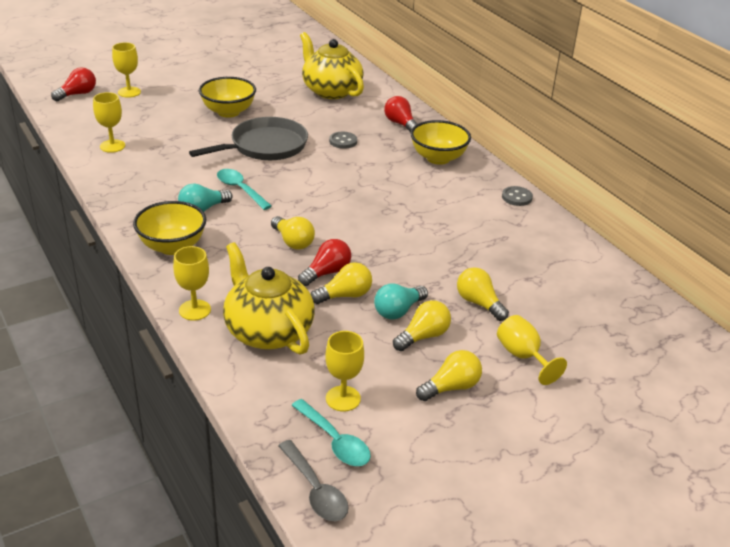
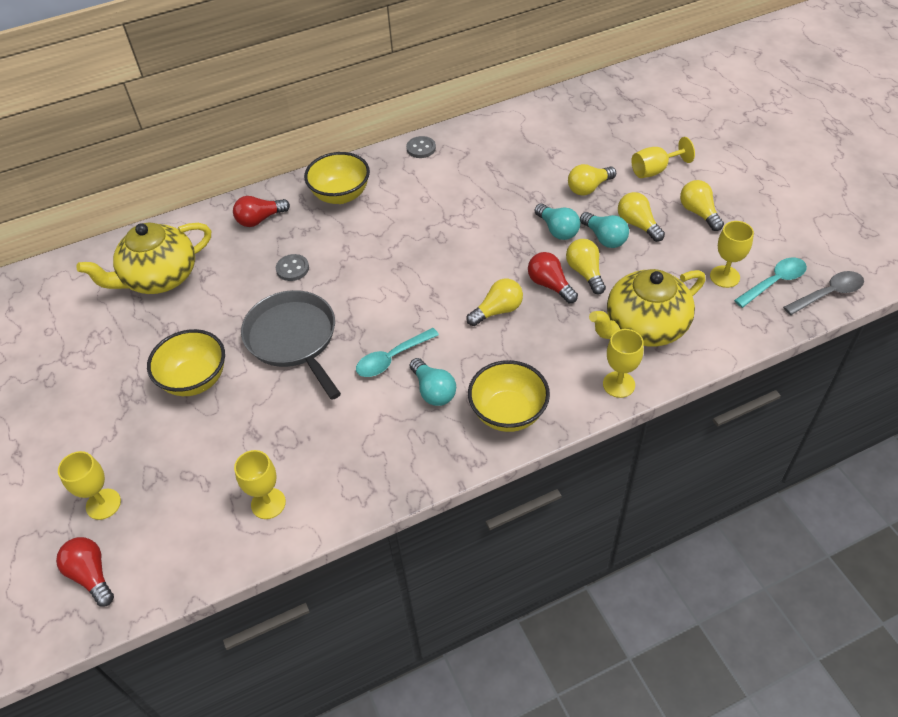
camera: 80 degrees left, 15 degrees up
(407, 279) = (557, 230): none -> turquoise light bulb

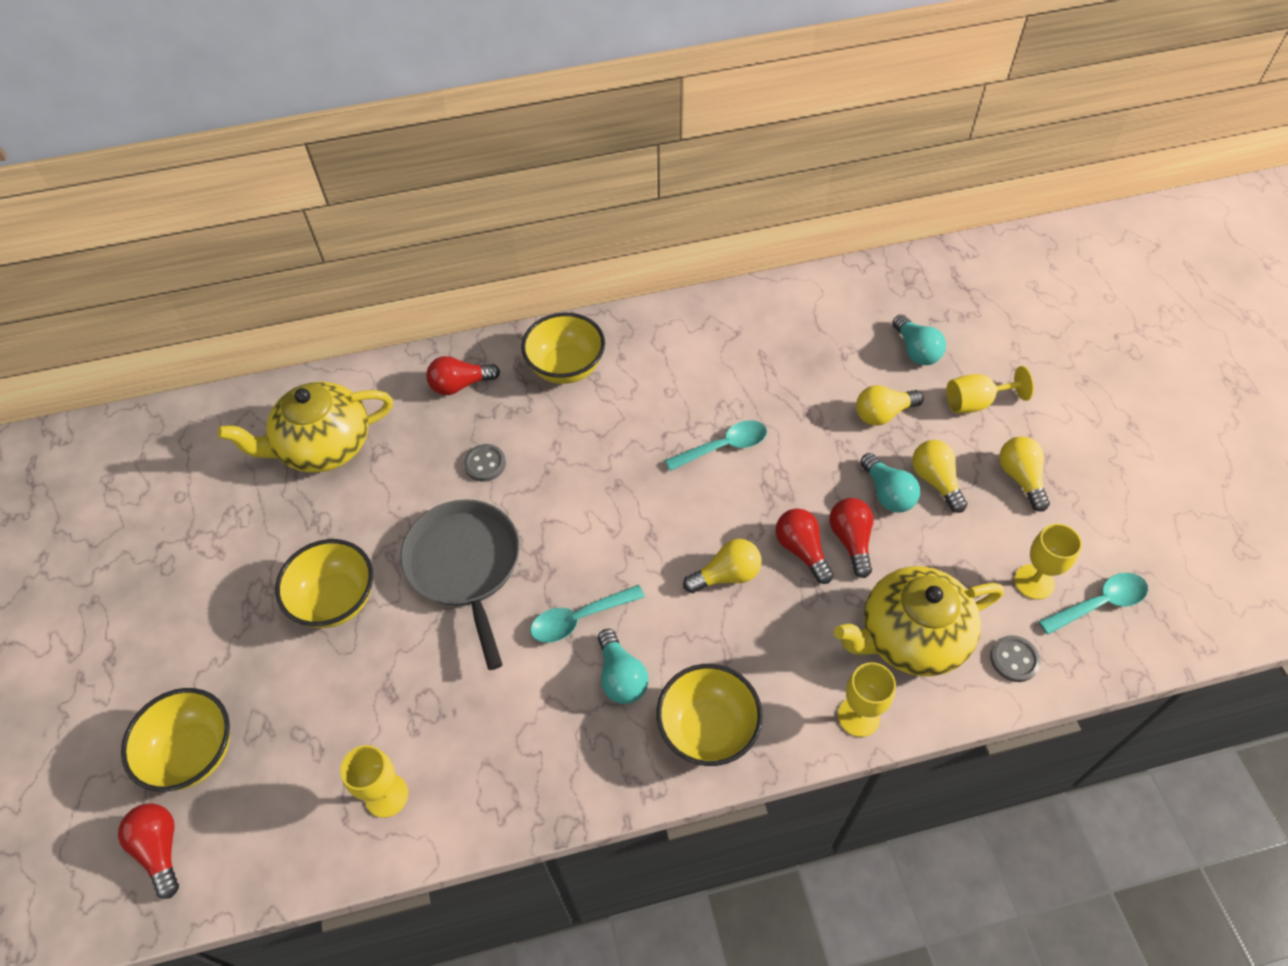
camera: 10 degrees right, 5 degrees up
(103, 504) = (194, 753): yellow goblet -> yellow bowl
(421, 148) = (680, 316): grey button -> grey button (1014, 659)
(475, 228) = (724, 447): none -> turquoise spoon
(557, 230) = (829, 469): turquoise light bulb -> turquoise light bulb (916, 350)
(585, 272) = (851, 540): yellow light bulb -> red light bulb
(828, 294) = (1169, 635): grey spoon -> none

